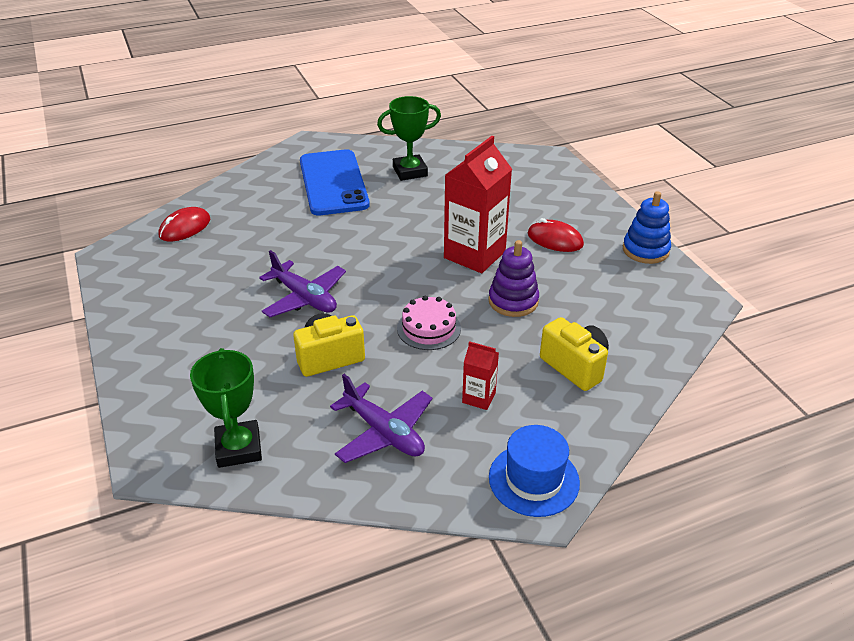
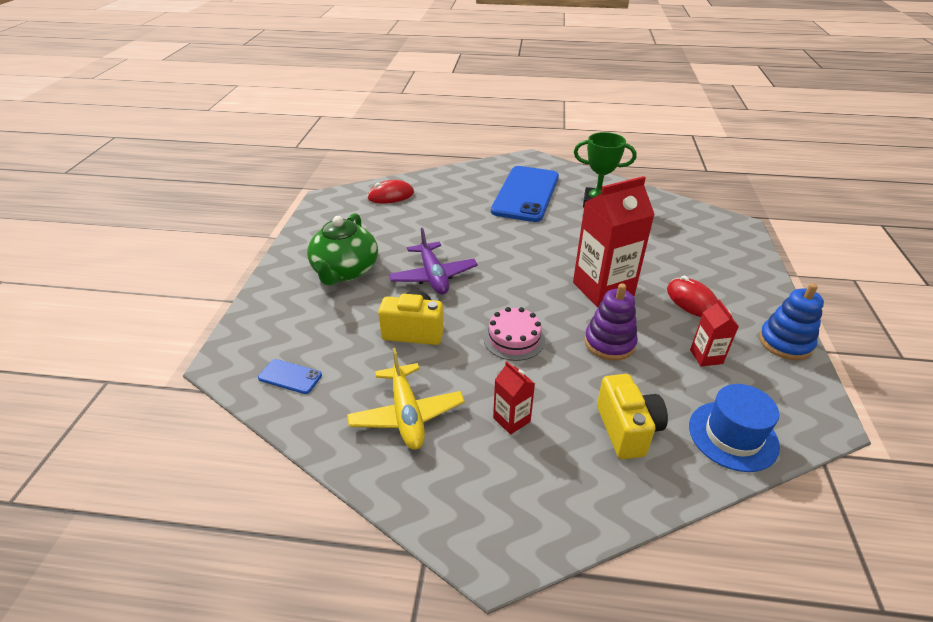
camera: 30 degrees right, 0 degrees up
(204, 325) = (345, 271): none -> green teapot
(238, 448) = (290, 376): green trophy -> blue phone
(384, 432) = (406, 414): purple plane -> yellow plane
(534, 479) = (504, 525): blue hat -> blue hat (733, 435)
(595, 284) = (706, 357): none -> red carton

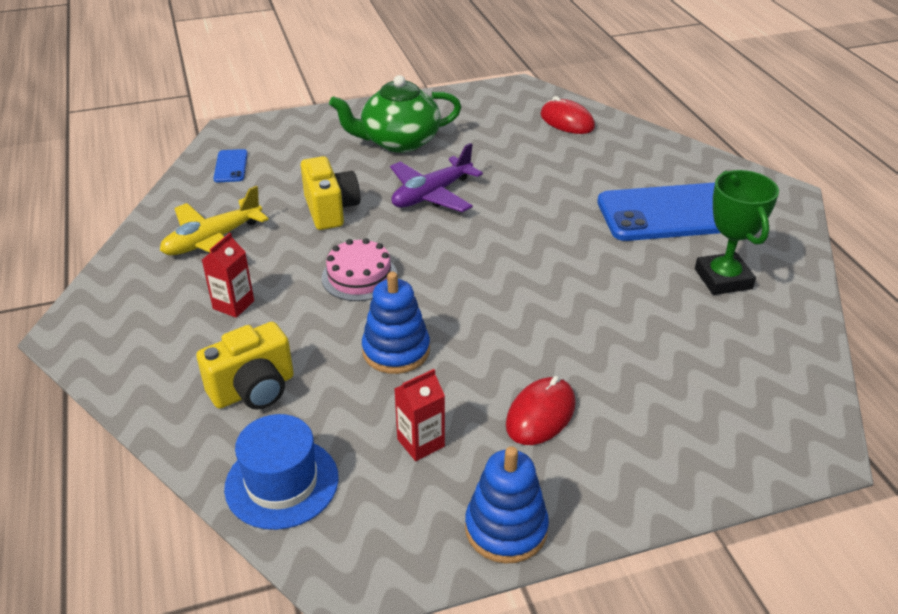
camera: 65 degrees right, 0 degrees up
(603, 289) = (504, 325): red carton -> none
(609, 343) = (396, 350): purple stacking toy -> blue stacking toy

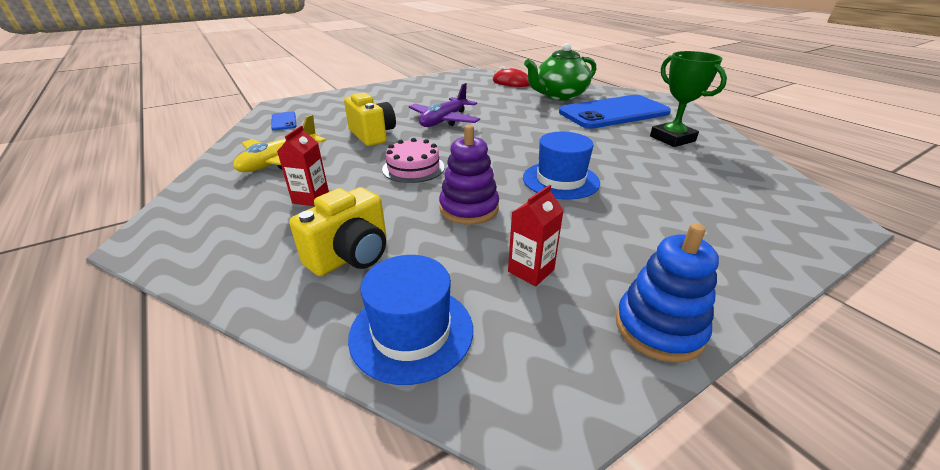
camera: 15 degrees left, 5 degrees down
(396, 350) = (469, 208): blue stacking toy -> purple stacking toy
(399, 141) = (406, 99): green teapot -> green teapot (559, 96)
(524, 327) = (560, 180): none -> blue hat
(540, 414) = (616, 232): red mouse -> none

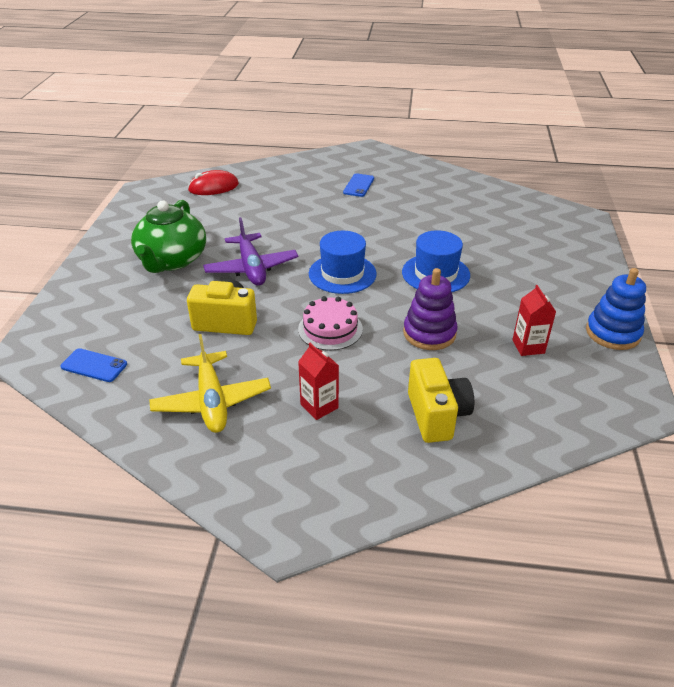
camera: 50 degrees left, 5 degrees up
(411, 332) = (544, 421): blue hat -> blue hat (342, 274)
(559, 96) = (286, 185): green teapot -> green teapot (172, 260)
(613, 113) = (358, 185): blue phone -> blue phone, size x0.41
(672, 139) = (433, 194): green trophy -> none

